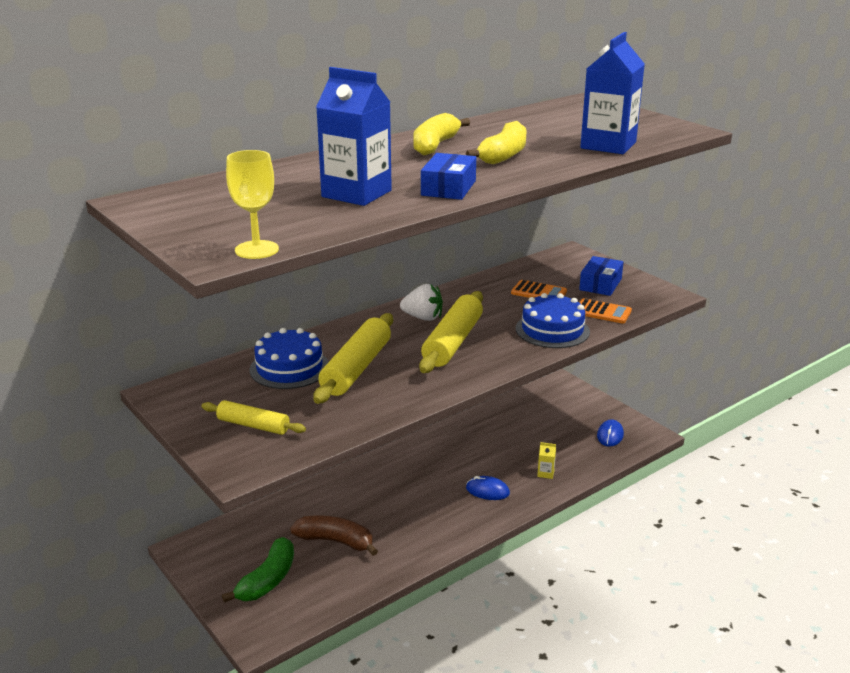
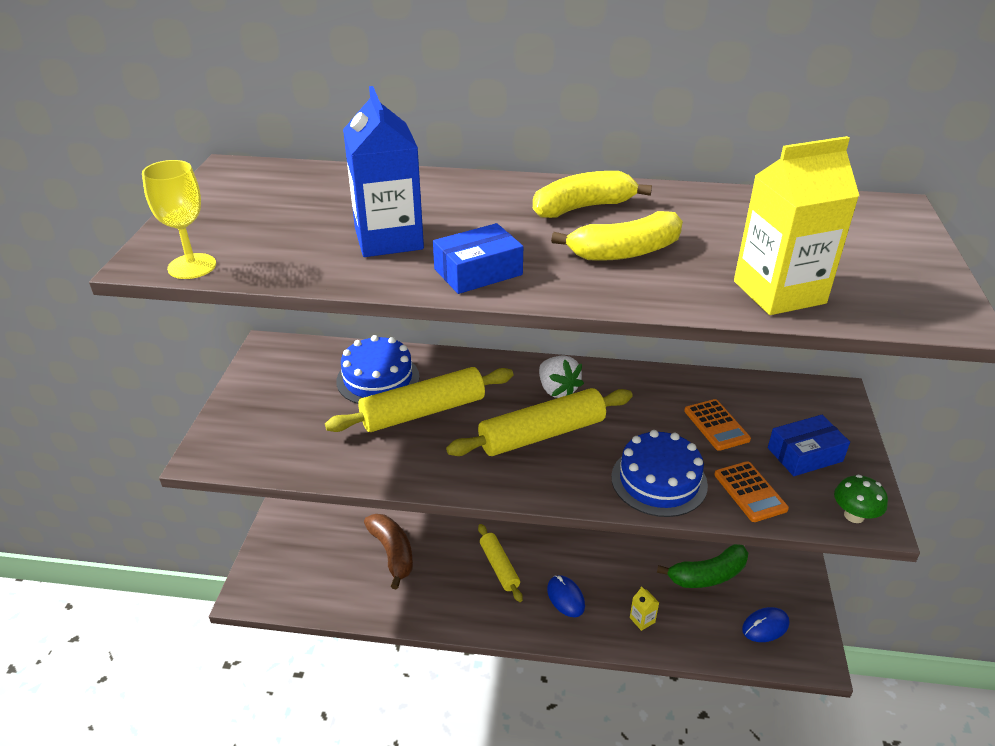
camera: 45 degrees right, 10 degrees up
(253, 425) = (274, 419): yellow rolling pin -> yellow rolling pin (499, 567)
(267, 580) = (310, 550): green banana -> green banana (707, 575)
(608, 145) = (779, 292): blue carton -> yellow carton
(660, 298) = (854, 515): none -> green mushroom

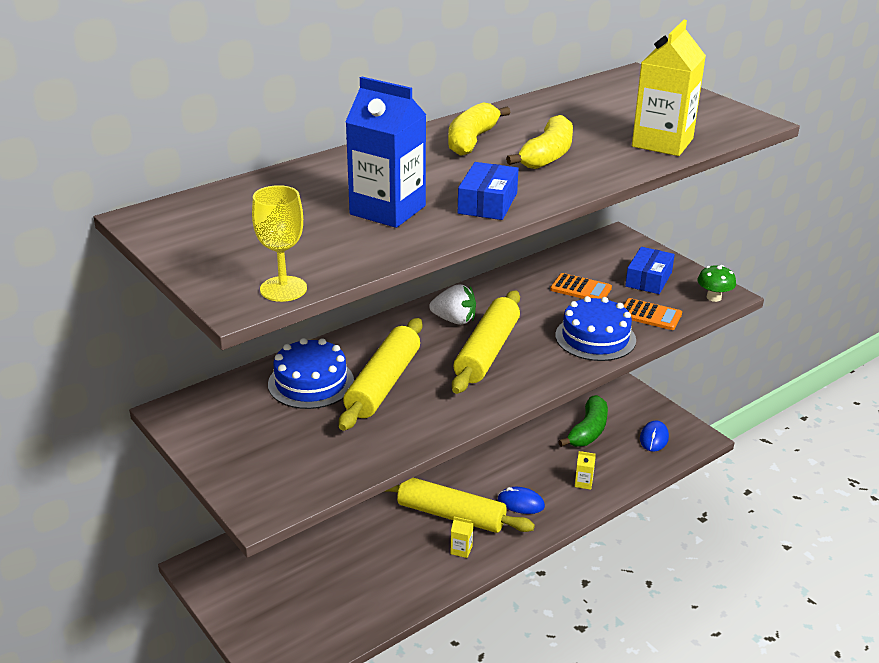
camera: 45 degrees left, 5 degrees down
(392, 553) = (359, 560): brown banana -> none
(470, 601) = (461, 550): none -> yellow carton
(499, 567) = (451, 515): yellow rolling pin -> yellow rolling pin, size x1.69

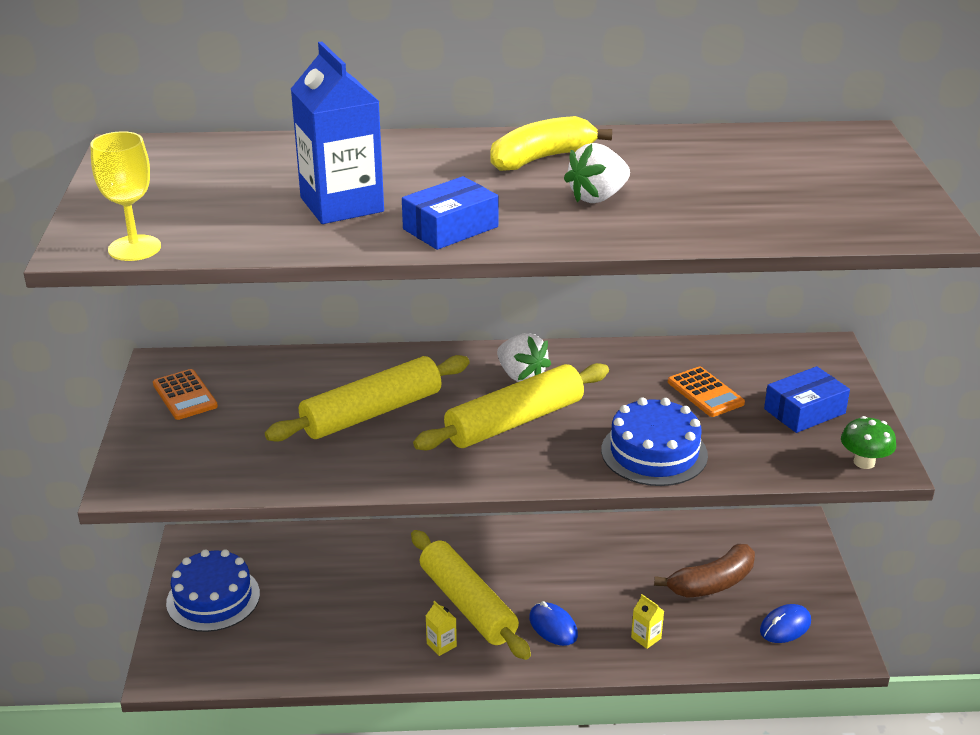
camera: 35 degrees right, 0 degrees up
(311, 382) = (308, 385): blue cake -> blue cake (213, 598)
(547, 156) = (597, 197): yellow banana -> white strawberry
(588, 431) = (712, 583): green banana -> brown banana
(650, 315) = (753, 452): orange calculator -> orange calculator (185, 395)
(662, 143) = (761, 221): yellow carton -> none

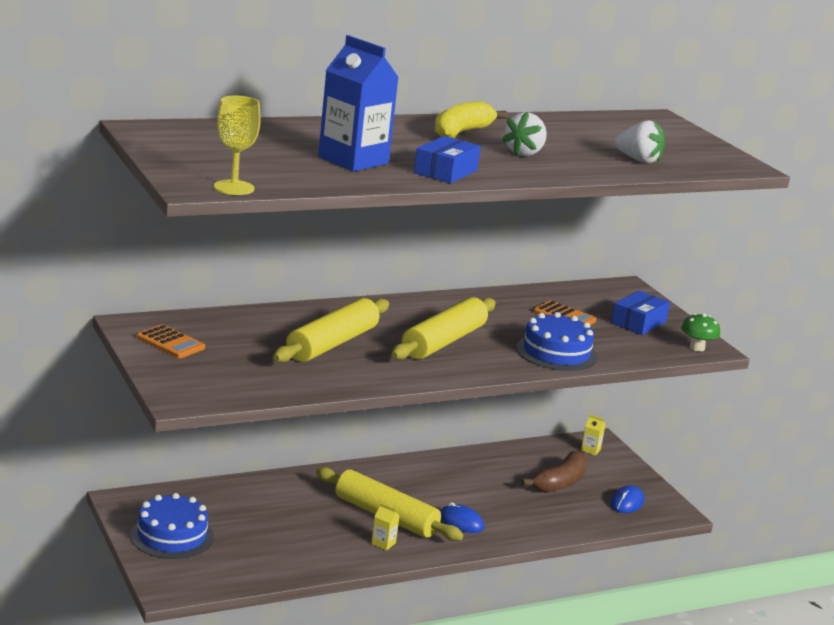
camera: 25 degrees left, 10 degrees down
(521, 376) = (425, 314): white strawberry -> white strawberry (638, 160)
(646, 638) = (533, 521): yellow carton -> yellow carton (590, 450)

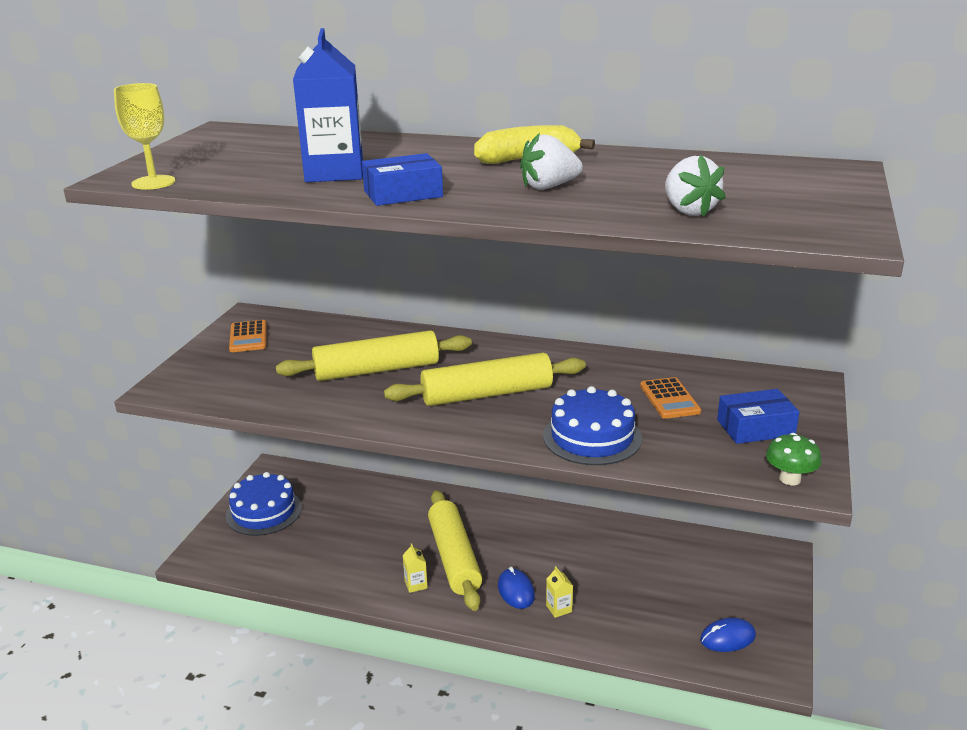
camera: 45 degrees right, 5 degrees up
(560, 483) = (675, 586): brown banana -> none
(590, 450) = (758, 561): yellow carton -> yellow carton (559, 608)

